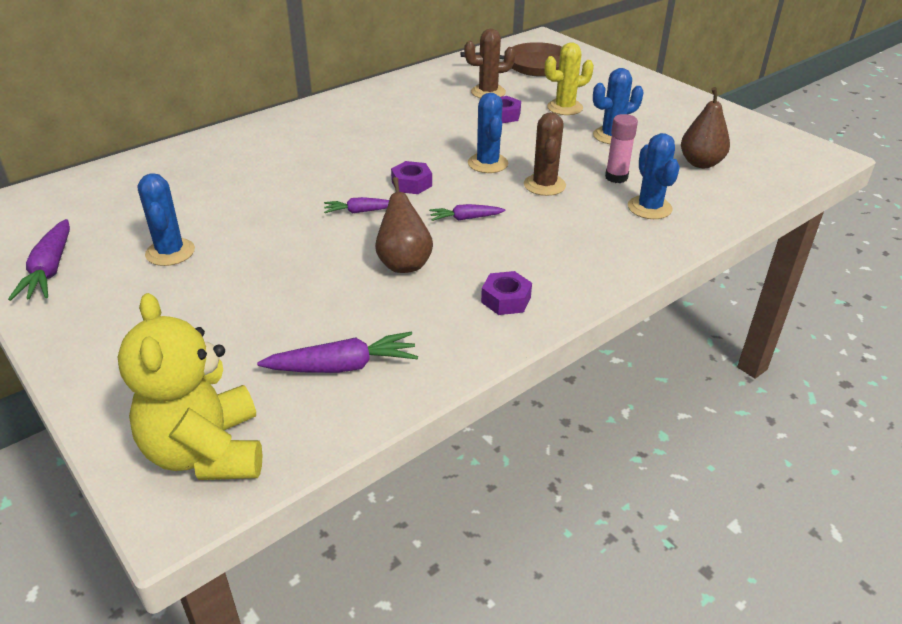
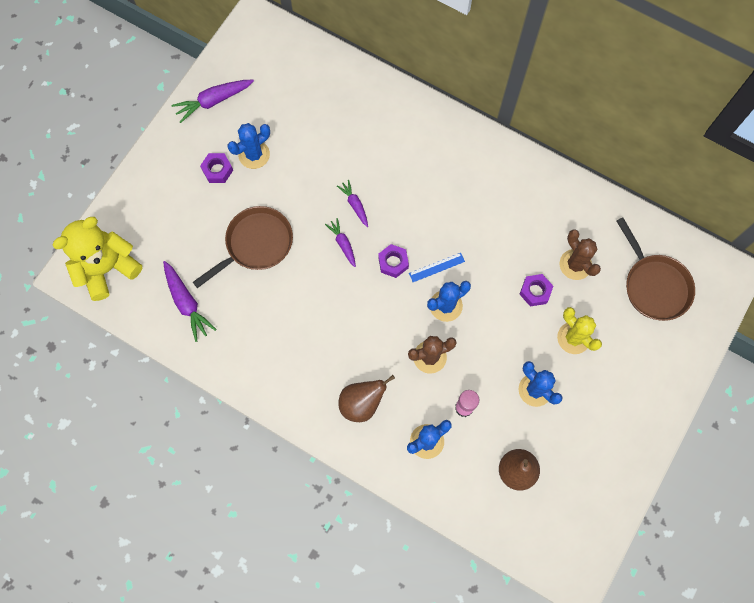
camera: 70 degrees right, 35 degrees up
(303, 279) = (255, 244): none -> brown pan
(404, 263) = (293, 297): brown pear -> brown pear (362, 403)
(437, 159) = (436, 267): none -> blue ruler
(465, 218) = (361, 316): purple carrot -> purple carrot (355, 205)
(506, 300) = (278, 372): purple nut -> purple nut (217, 170)

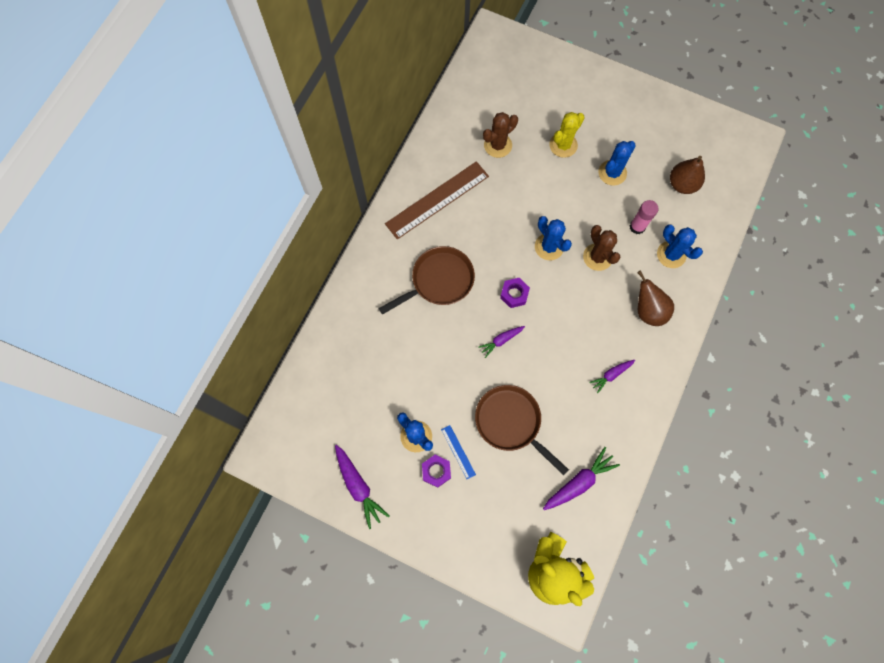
camera: 95 degrees left, 0 degrees up
(355, 205) = (461, 333): purple carrot -> purple carrot (611, 375)
(436, 267) = (514, 257): blue ruler -> blue ruler (458, 452)
(509, 194) = (437, 200): none -> brown ruler
(535, 291) = (526, 176): purple nut -> none
(654, 285) = (508, 86): brown pan -> brown pan (438, 281)

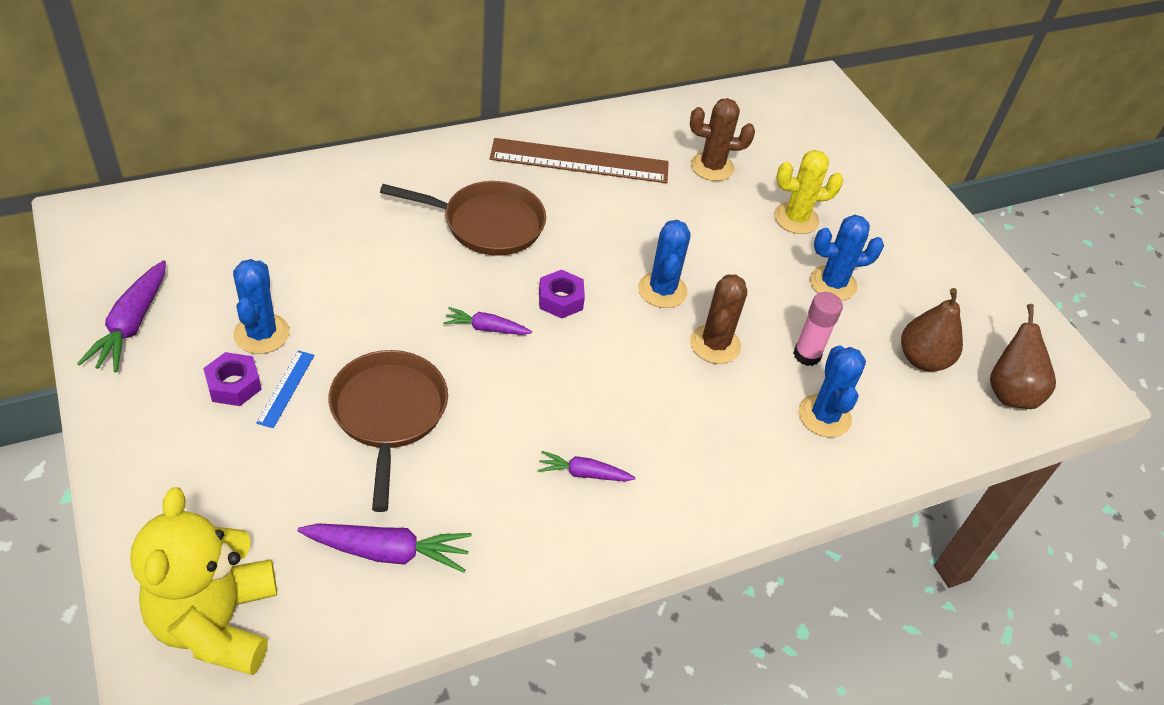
camera: 35 degrees right, 25 degrees down
(648, 310) = (721, 447): brown pear -> brown pear (1010, 393)

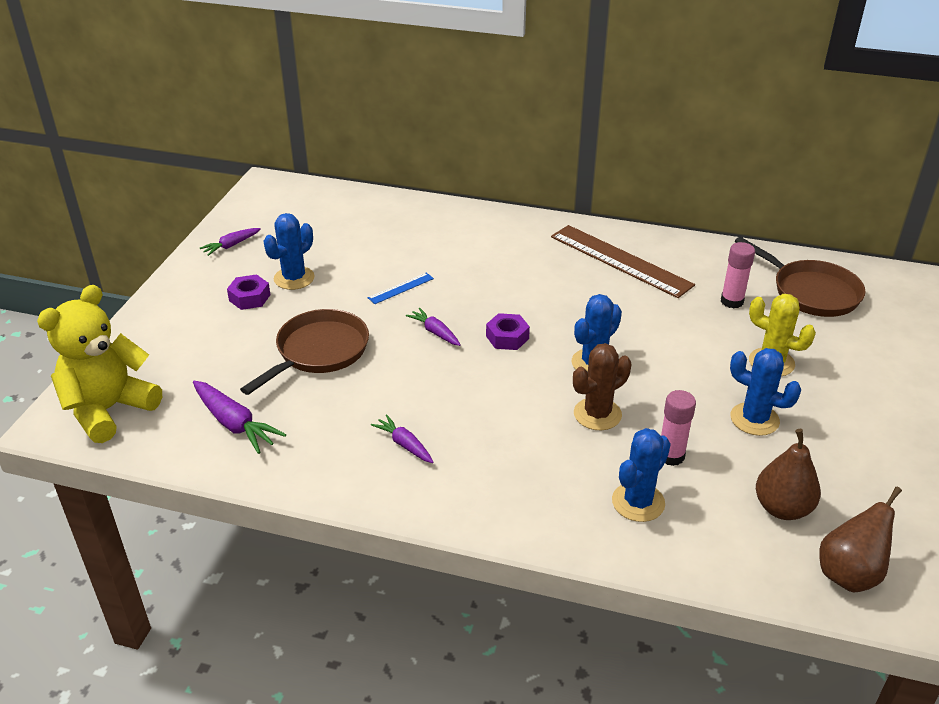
camera: 45 degrees right, 10 degrees down
(132, 324) = (231, 245): purple carrot -> purple carrot, size x0.61
(286, 388) = (275, 312): blue ruler -> blue ruler (401, 288)
(487, 224) = (505, 273): brown pan -> brown pan (810, 292)
(712, 167) = (732, 301): brown cactus -> pink glue stick

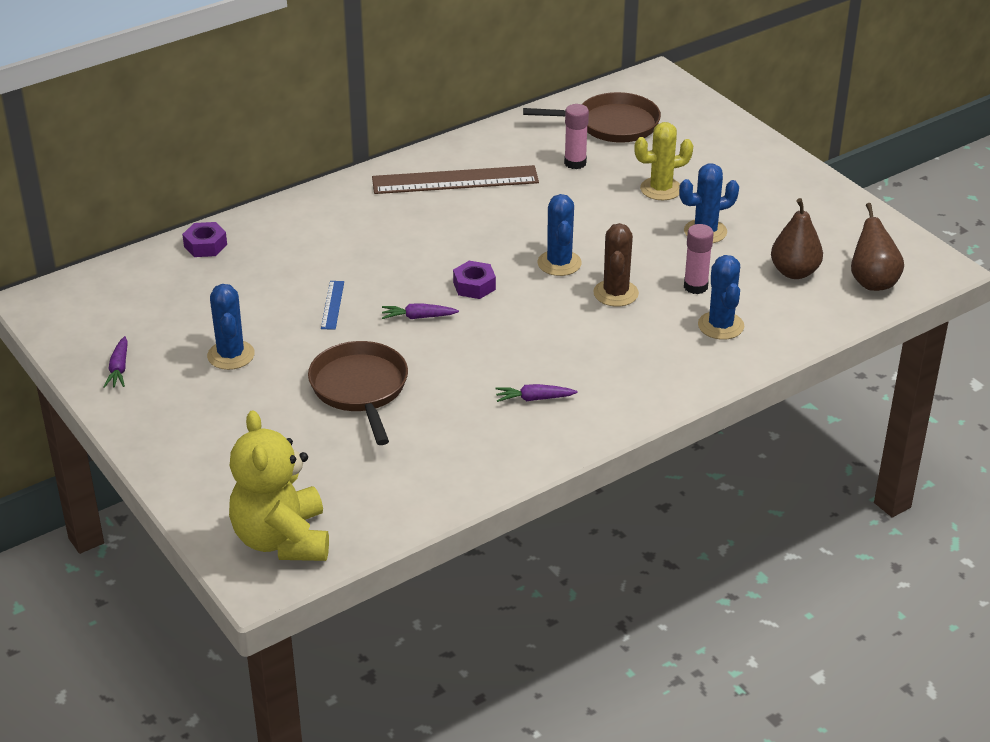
camera: 50 degrees left, 0 degrees up
(234, 423) = (396, 475): purple carrot -> none
(249, 298) = (224, 393): purple nut -> purple nut (205, 245)

